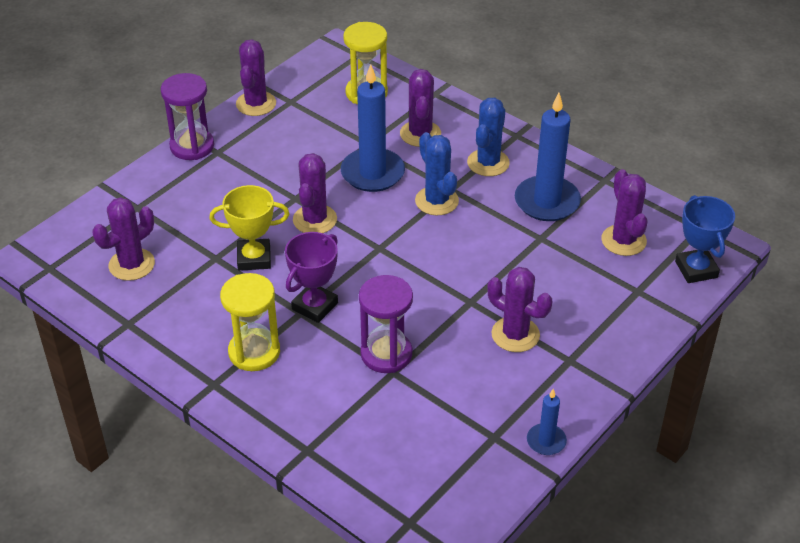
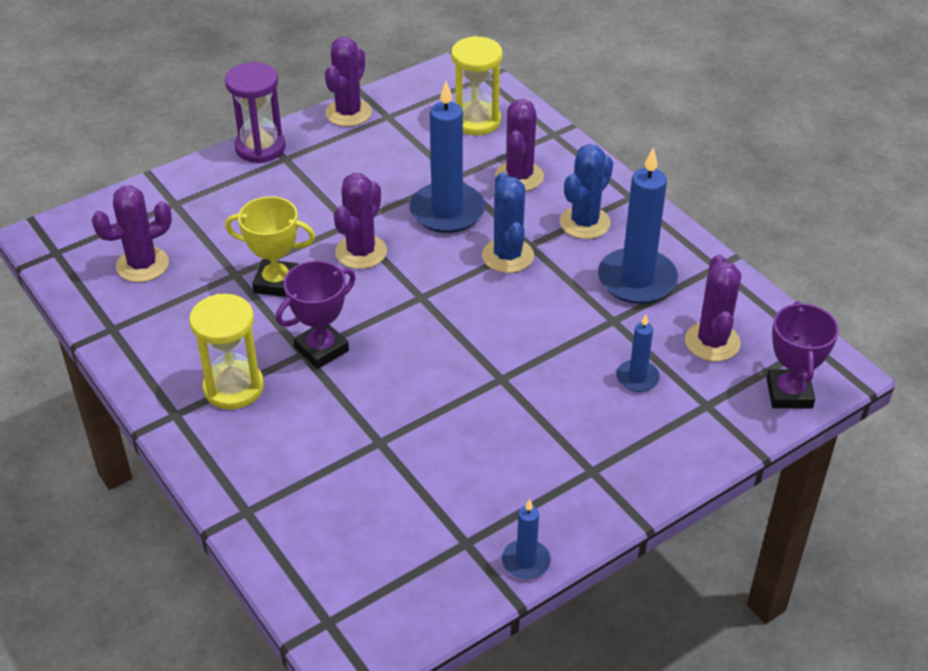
camera: 15 degrees right, 0 degrees up
(386, 354) = (380, 420): purple hourglass -> none
(515, 334) = (538, 427): purple cactus -> none
(577, 280) = (637, 378): none -> blue candle
(696, 269) = (789, 393): blue trophy -> purple trophy

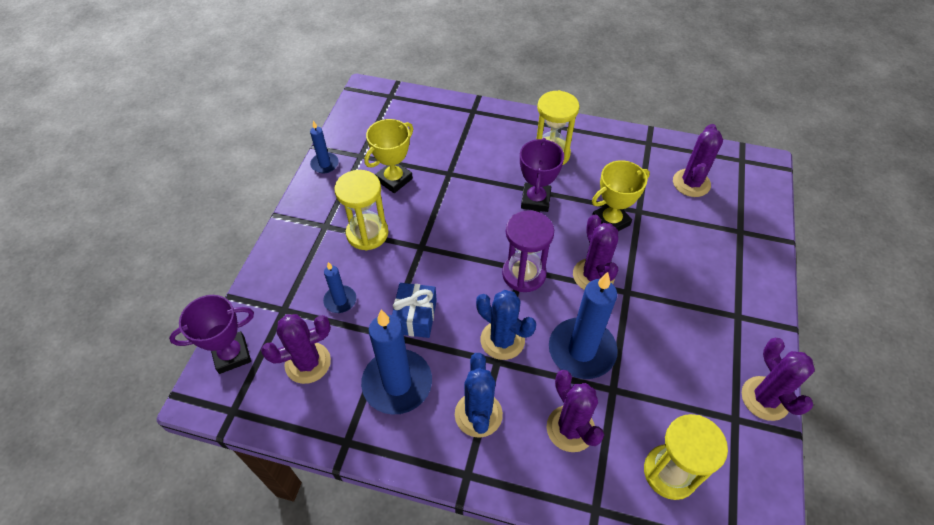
camera: 140 degrees right, 10 degrees up
(260, 147) = (766, 313): purple hourglass -> purple hourglass (524, 274)
(455, 478) = (394, 179): none -> yellow trophy
(548, 430) = (367, 233): none -> yellow hourglass
(571, 319) = (415, 316): none -> blue gift
(712, 342) = (308, 363): purple cactus -> purple cactus turned 75 degrees counterclockwise
(789, 393) = (232, 354): purple trophy -> purple trophy turned 75 degrees counterclockwise

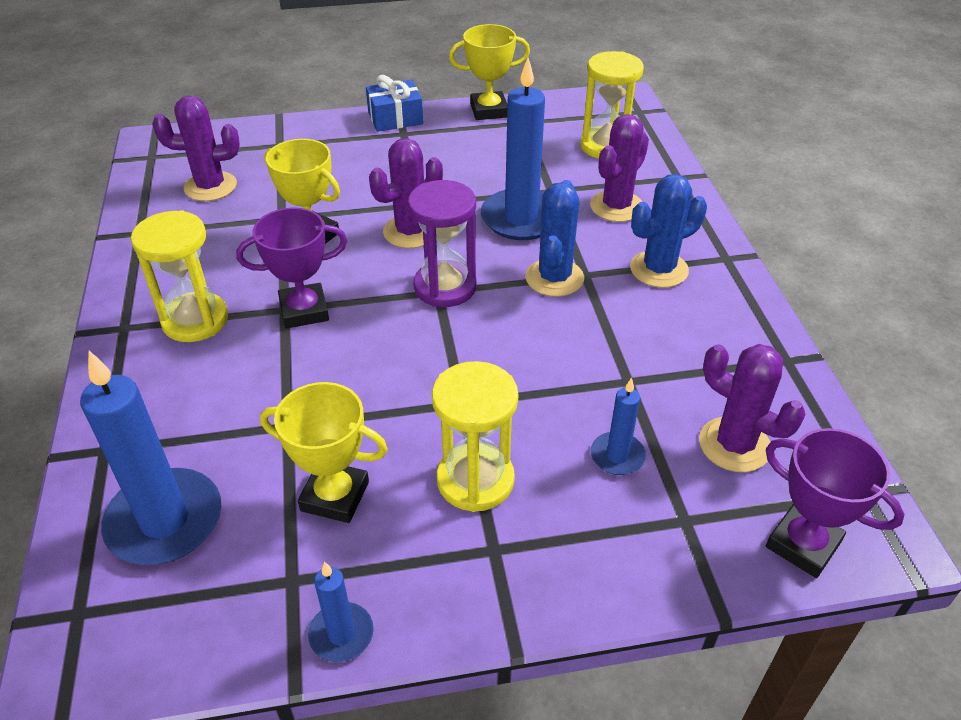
camera: 115 degrees left, 10 degrees down
(397, 383) = (682, 345): blue candle -> blue candle (165, 521)
(415, 316) = (581, 364): blue gift -> blue gift (395, 118)
(765, 398) = (489, 110): purple cactus -> yellow trophy

